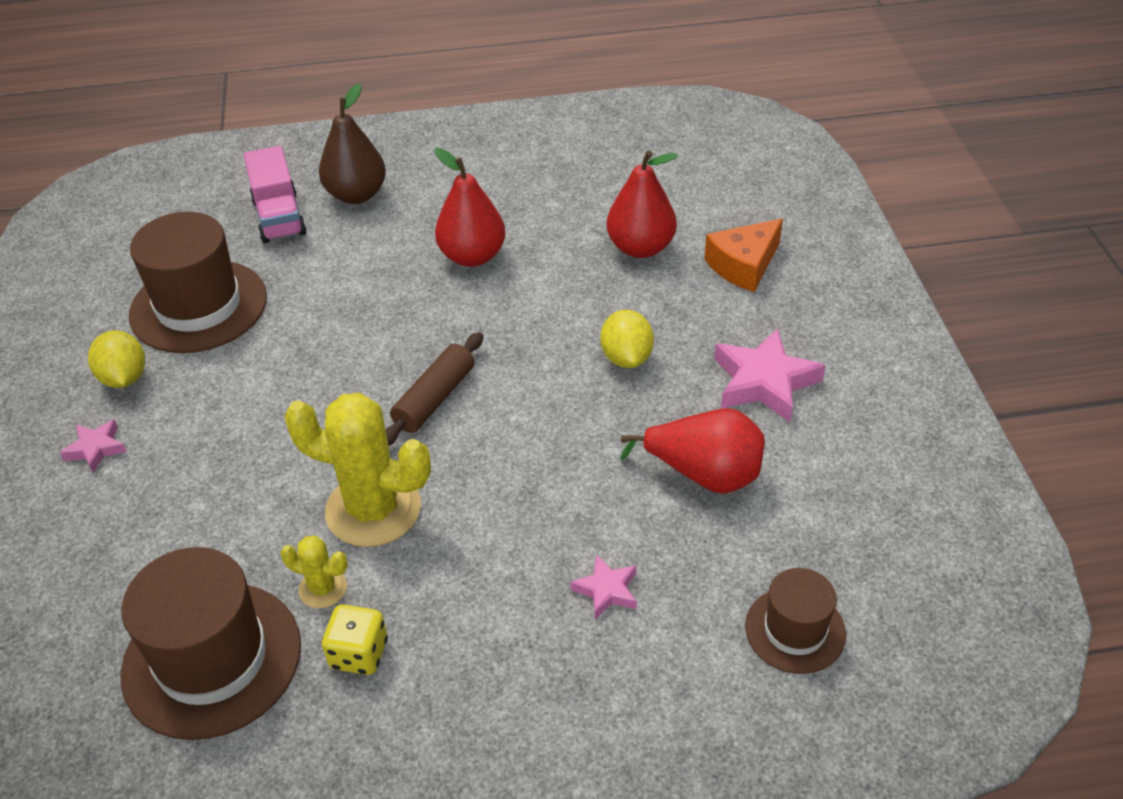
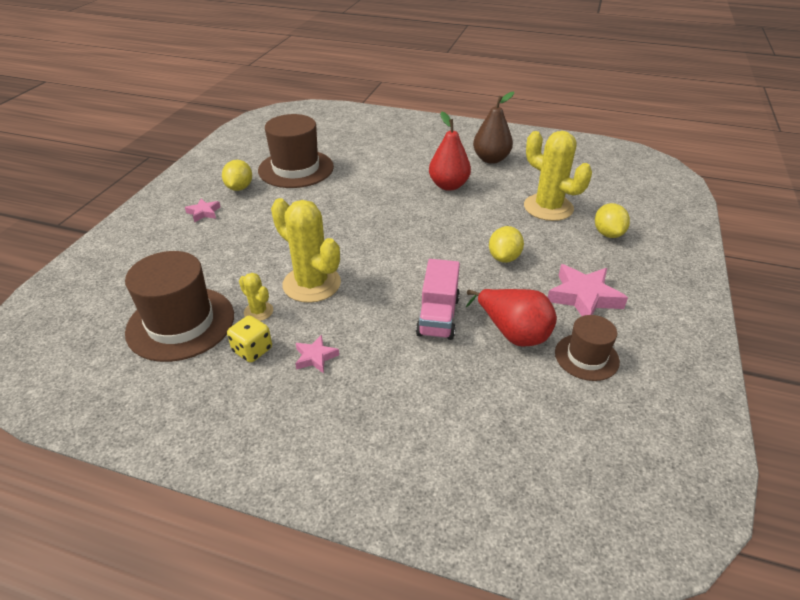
camera: 25 degrees right, 5 degrees down
(279, 217) = (362, 143): pink truck -> pink truck (438, 316)
(356, 195) = (407, 144): brown pear -> brown pear (491, 159)
(434, 398) = (381, 243): brown rolling pin -> none
(606, 590) = (411, 372): pink star -> pink star (315, 357)
(640, 248) = (548, 207): red pear -> yellow cactus
(744, 265) = (608, 234): orange cheese -> yellow lemon
(795, 630) = (517, 443): brown hat -> brown hat (586, 357)

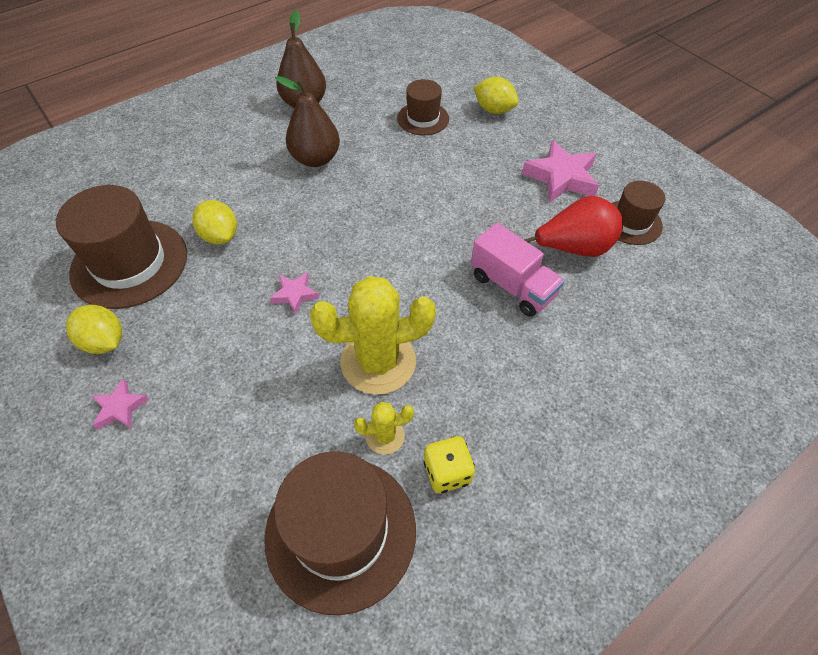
camera: 55 degrees left, 15 degrees up
(315, 357) = (499, 417): pink star -> pink star (295, 294)
(448, 185) = (315, 159): red pear -> brown pear
(504, 258) = (468, 191): yellow lemon -> yellow lemon (220, 236)
(548, 207) = (423, 118): yellow cactus -> brown hat

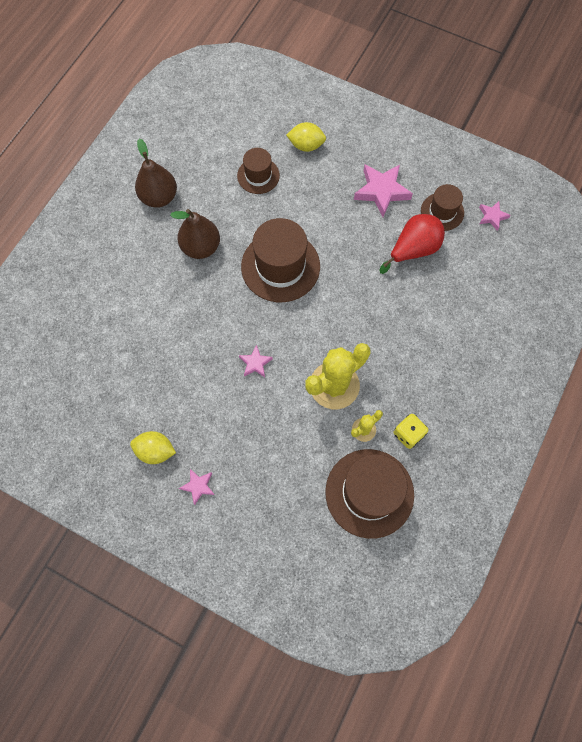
camera: 25 degrees left, 15 degrees up
(129, 263) = (128, 390): brown hat -> brown hat (280, 266)
(220, 236) = (176, 342): yellow lemon -> none
(512, 286) = (388, 295): pink truck -> none
(699, 250) = (492, 217): none -> pink star

